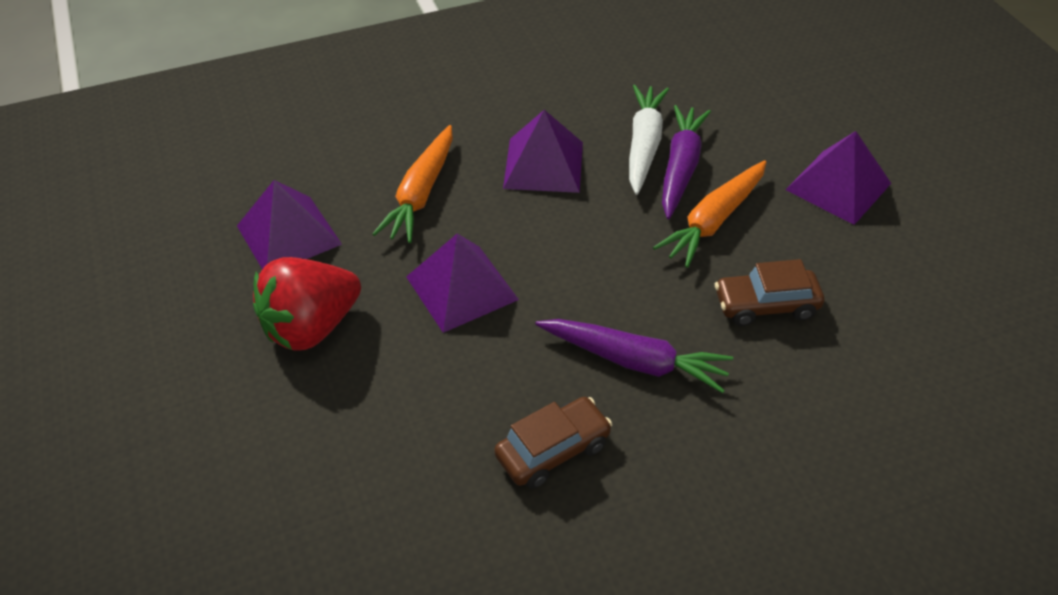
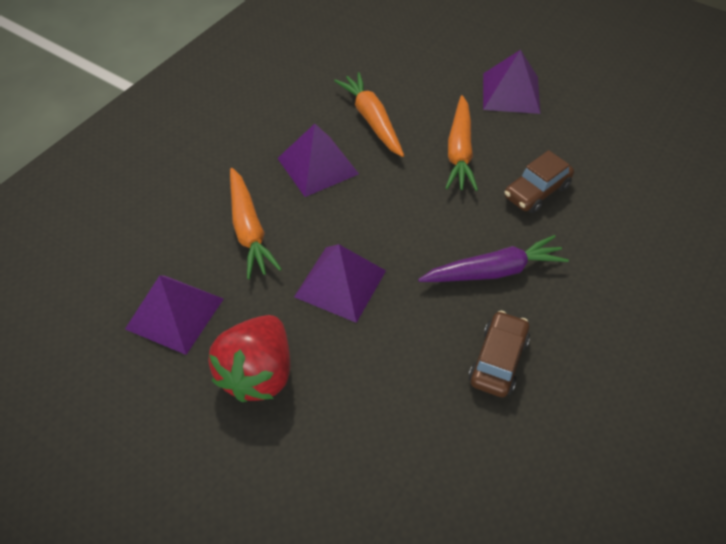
camera: 35 degrees left, 5 degrees up
(644, 145) = (372, 120): white carrot -> orange carrot
(680, 168) = (409, 125): purple carrot -> none

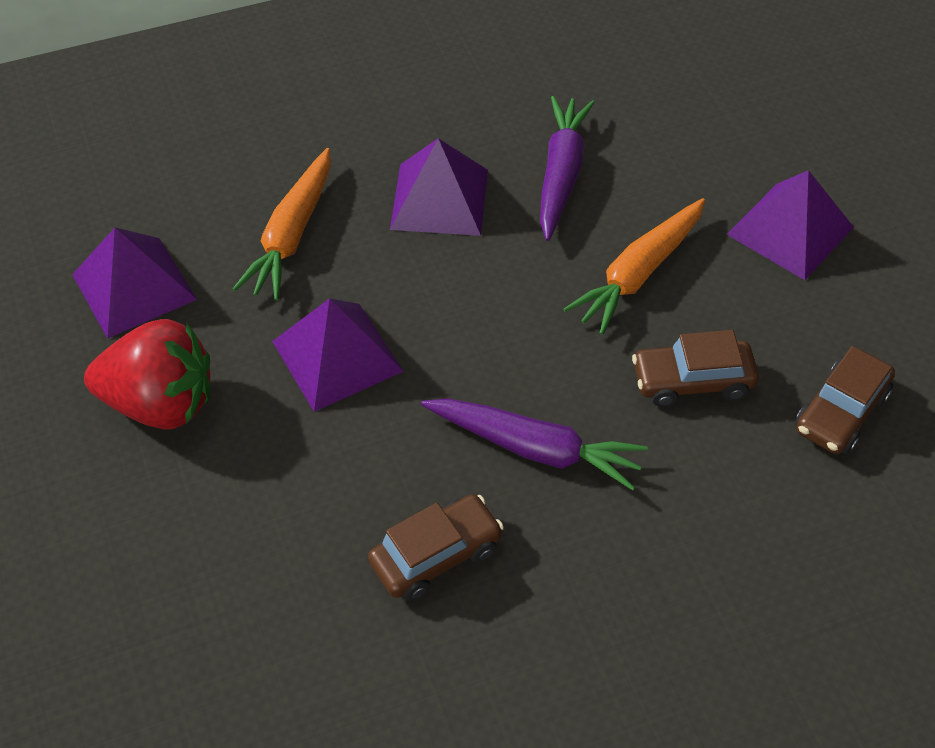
camera: 35 degrees right, 0 degrees up
(258, 373) = (161, 403): red strawberry -> red strawberry turned 135 degrees counterclockwise
(372, 120) = (561, 174): orange carrot -> purple carrot
(616, 168) = (841, 412): none -> brown car

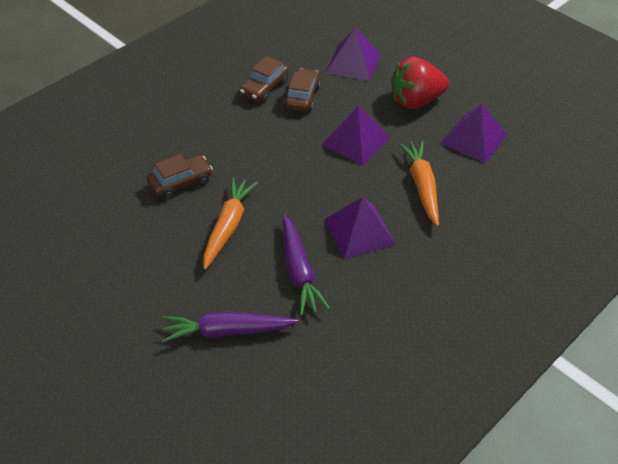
camera: 155 degrees right, 5 degrees down
(534, 448) = (243, 133): purple carrot -> purple carrot (227, 331)
(790, 230) = (148, 281): purple pyramid -> purple pyramid (353, 63)
(841, 412) = (102, 192): brown car -> brown car (302, 97)

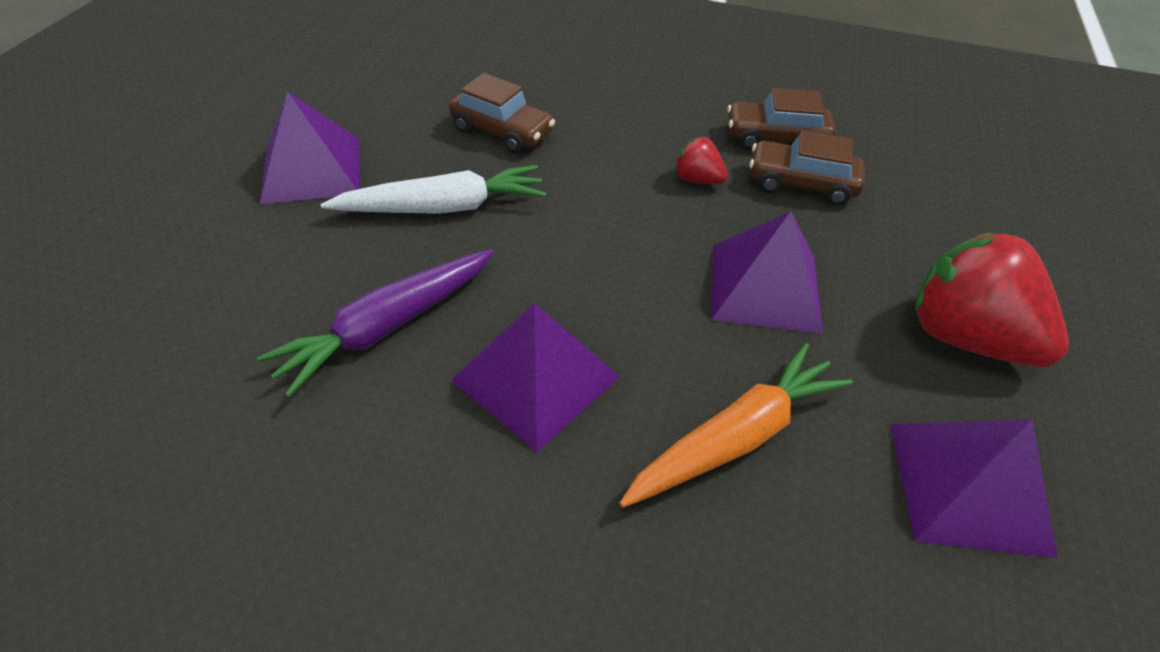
camera: 60 degrees right, 0 degrees up
(227, 331) = (213, 286): purple carrot -> none
(228, 226) = (443, 207): orange carrot -> white carrot
(274, 128) = (697, 179): none -> red strawberry
(302, 97) = (801, 184): brown car -> brown car turned 150 degrees counterclockwise
(353, 63) = (954, 213): purple pyramid -> purple pyramid (312, 169)

